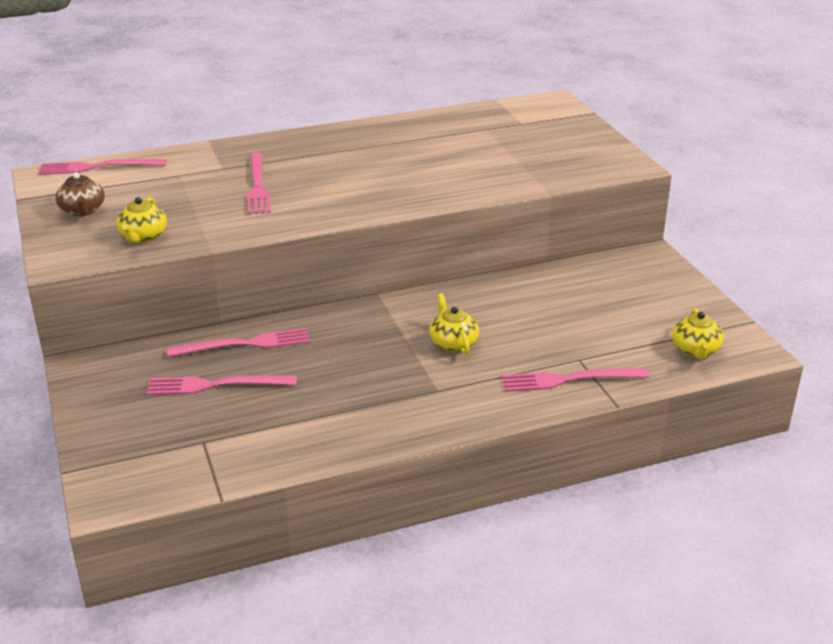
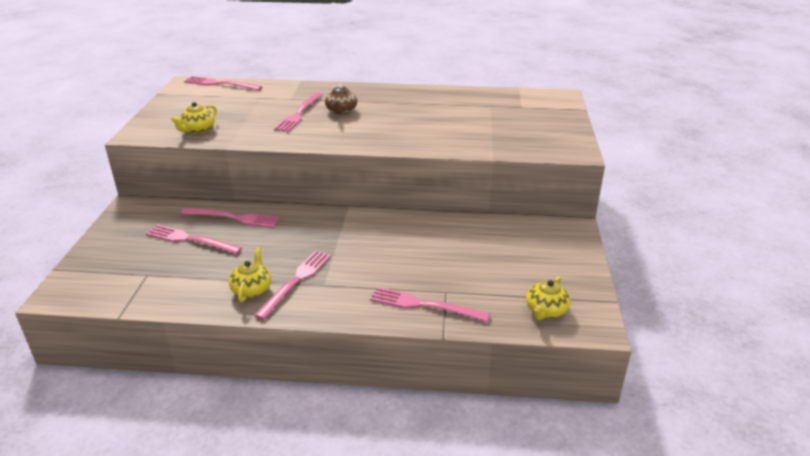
camera: 25 degrees right, 0 degrees up
(82, 210) = (183, 107): brown teapot -> brown teapot (341, 111)
(401, 396) = (296, 281): none -> pink fork
(453, 342) = (366, 253): yellow teapot -> yellow teapot (252, 289)

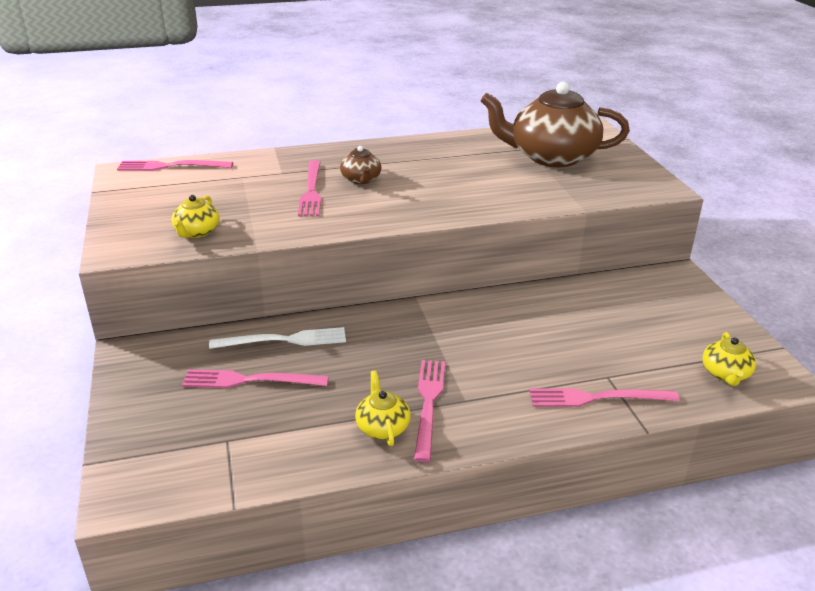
camera: 20 degrees left, 0 degrees up
(233, 218) = (283, 340): pink fork -> white fork
(504, 115) = (551, 157): none -> brown teapot

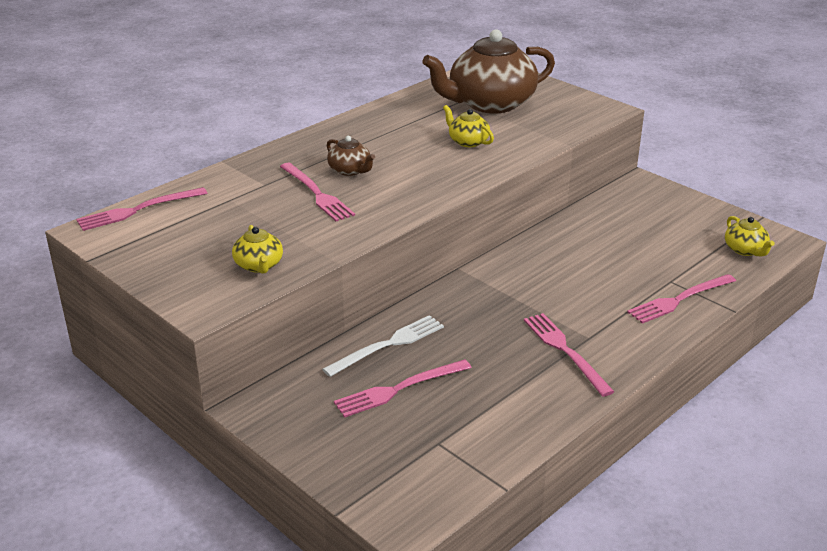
camera: 30 degrees left, 0 degrees up
(382, 427) = (550, 382): yellow teapot -> yellow teapot (468, 141)

